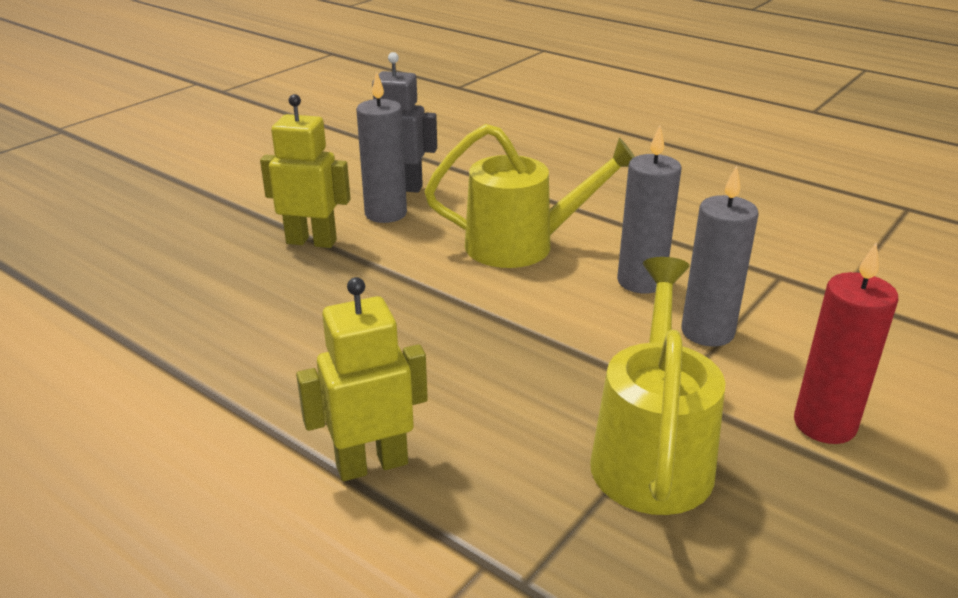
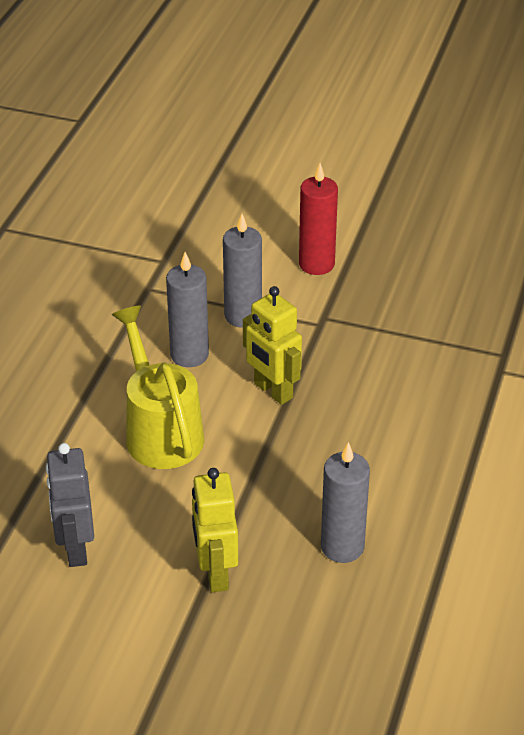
camera: 110 degrees left, 10 degrees up
(372, 464) = (462, 434): yellow robot -> yellow robot (273, 391)
(385, 214) = (138, 540): grey candle -> grey candle (342, 547)
(652, 452) = (381, 325): yellow watering can -> none

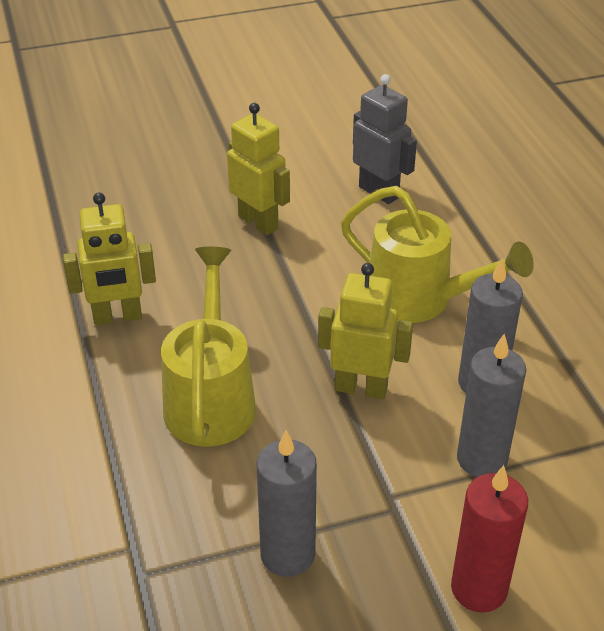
camera: 145 degrees right, 0 degrees up
(342, 547) = (173, 283): grey candle -> grey candle (287, 554)
(384, 435) = (211, 397): none -> yellow watering can
(411, 538) = (117, 317): none -> yellow robot

